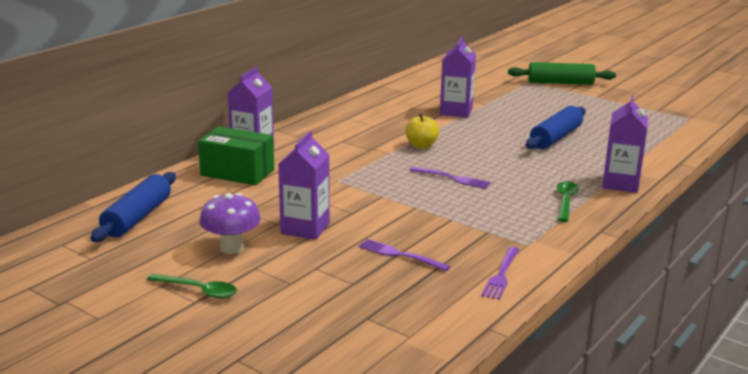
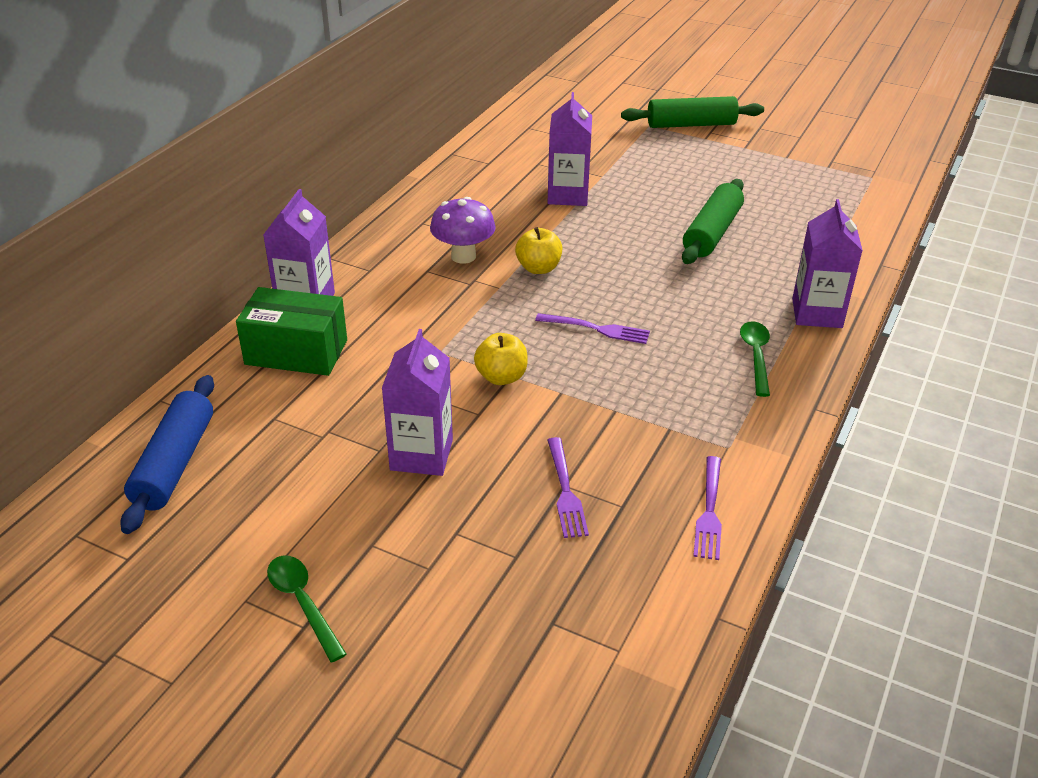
camera: 10 degrees left, 15 degrees up
(198, 290) = (303, 603): green spoon -> green spoon turned 135 degrees counterclockwise
(231, 248) = (328, 509): purple mushroom -> purple mushroom (463, 256)
(375, 196) = (501, 377): none -> yellow apple
(400, 255) = (565, 491): purple fork -> purple fork turned 120 degrees counterclockwise
(555, 137) = (712, 233): blue rolling pin -> green rolling pin

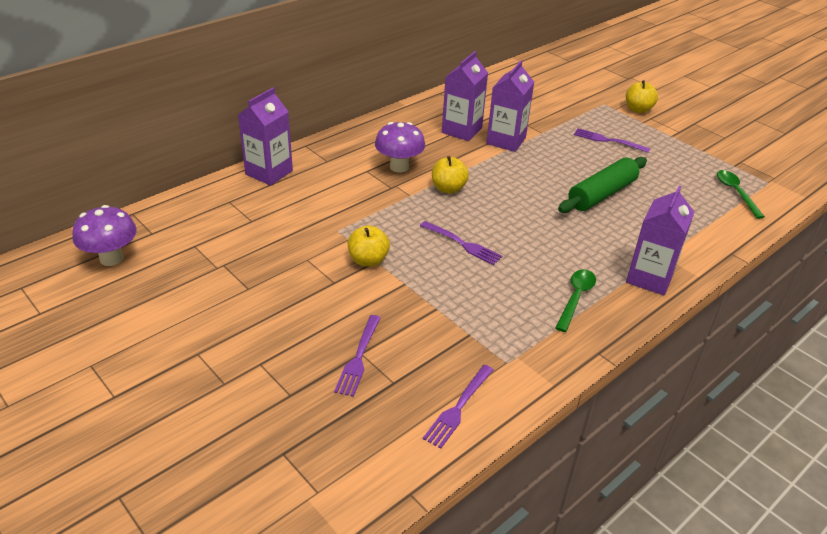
camera: 20 degrees right, 0 degrees up
(174, 464) = (111, 258): blue rolling pin -> purple mushroom
(296, 352) = (239, 205): green box -> none
(303, 603) = (125, 380): green spoon -> green spoon (736, 193)
(421, 455) = (274, 300): purple carton -> purple carton (461, 130)
(681, 169) = (608, 140): none -> purple fork
(691, 125) = (638, 109): green rolling pin -> yellow apple

